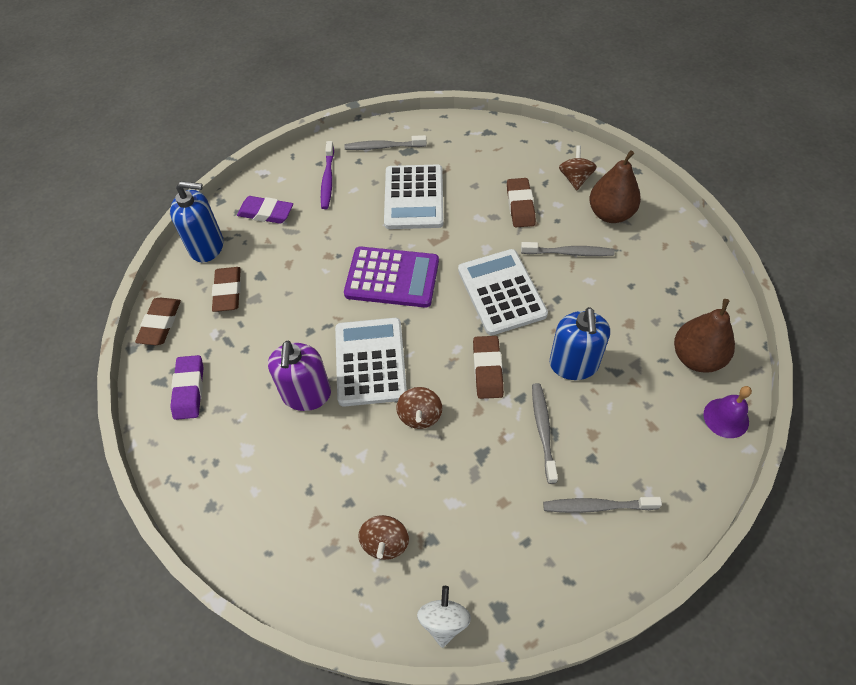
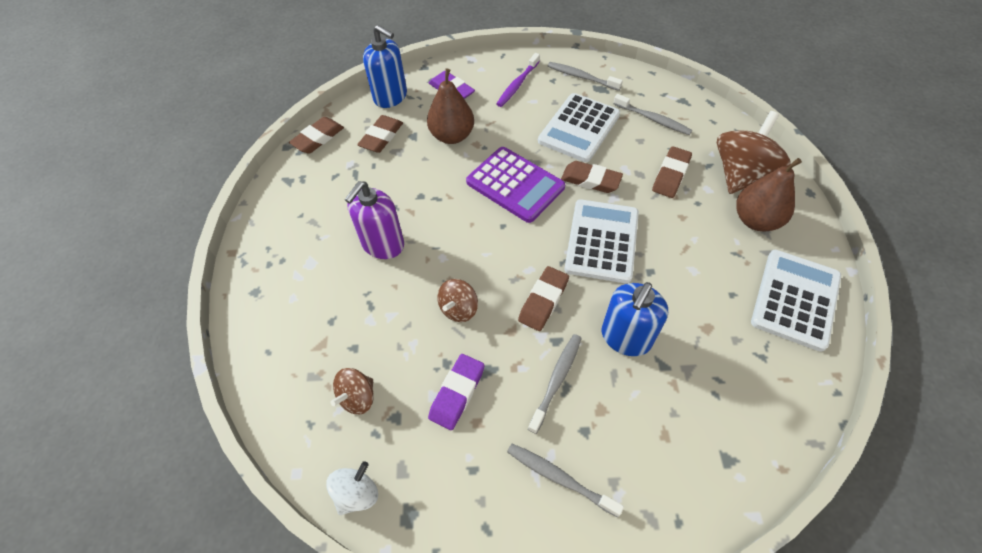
camera: 30 degrees right, 0 degrees up
(189, 389) = (303, 196): purple eraser -> purple eraser (457, 393)
(370, 362) = (449, 244): white calculator -> white calculator (795, 299)
(456, 242) = (590, 180): none -> brown eraser
(569, 253) = (690, 236): grey toothbrush -> grey toothbrush (653, 119)
(575, 178) = (741, 174): brown spinning top -> brown spinning top, size x1.86
(696, 357) = (756, 396): brown pear -> brown pear (452, 136)
(726, 418) = (749, 471): purple bell -> none

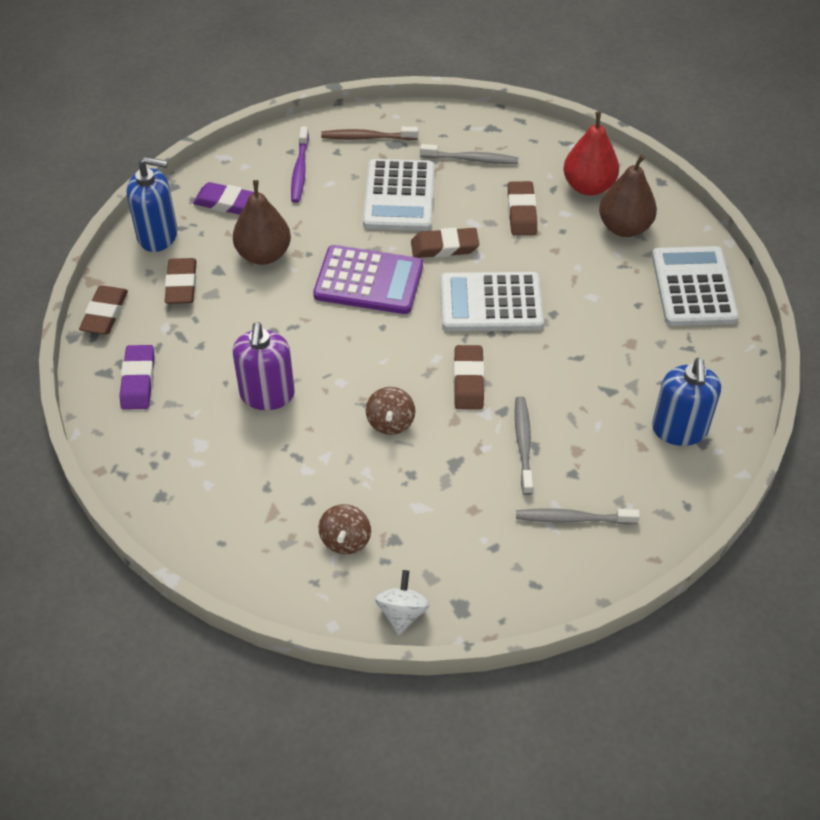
camera: 30 degrees left, 5 degrees down
(457, 393) = (438, 494): purple eraser -> purple eraser (138, 381)
(581, 77) = (367, 137): grey toothbrush -> brown toothbrush
(601, 241) = (491, 303): white calculator -> white calculator turned 75 degrees counterclockwise
(626, 337) = (564, 381): blue soap dispenser -> blue soap dispenser (679, 429)
(741, 174) = (588, 186): brown spinning top -> red pear

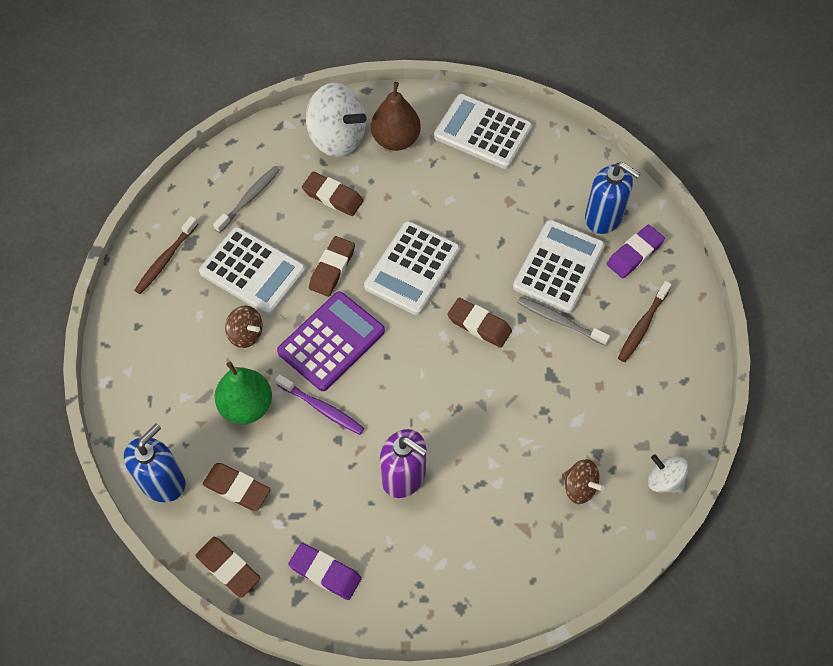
camera: 60 degrees left, 10 degrees up
(226, 203) = (163, 407): purple eraser -> purple eraser (634, 254)
(264, 254) = (246, 406): brown pear -> green pear
(300, 170) = (166, 330): purple toothbrush -> purple toothbrush (322, 408)
(390, 422) = (486, 399): brown spinning top -> brown spinning top (246, 334)
(573, 519) = (642, 326): grey toothbrush -> brown toothbrush
(586, 416) = (558, 267): none -> white calculator
(588, 186) = (337, 138): red pear -> white spinning top

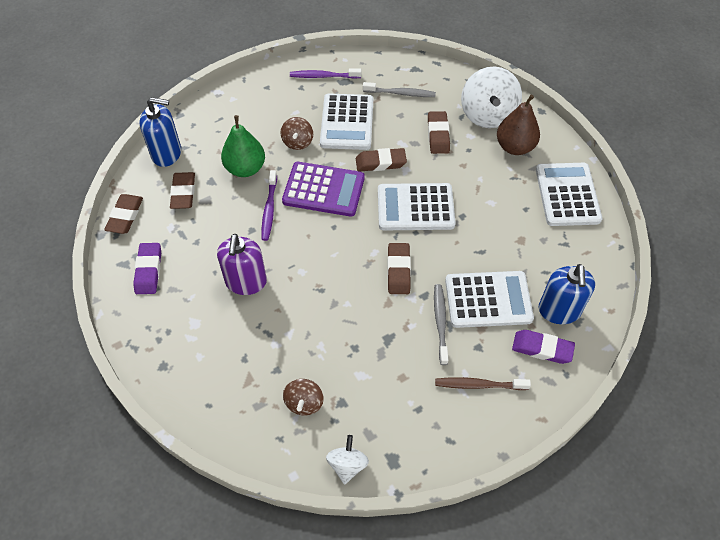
camera: 60 degrees right, 5 degrees down
(166, 259) = (323, 76): brown toothbrush -> purple toothbrush

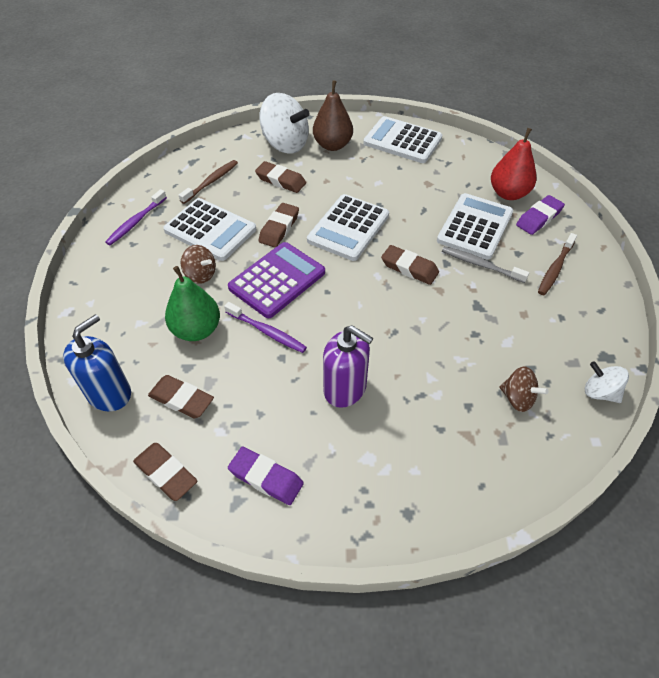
camera: 60 degrees left, 5 degrees down
(400, 93) = (211, 182): grey toothbrush -> brown toothbrush
(559, 310) = (508, 193): blue soap dispenser -> red pear

